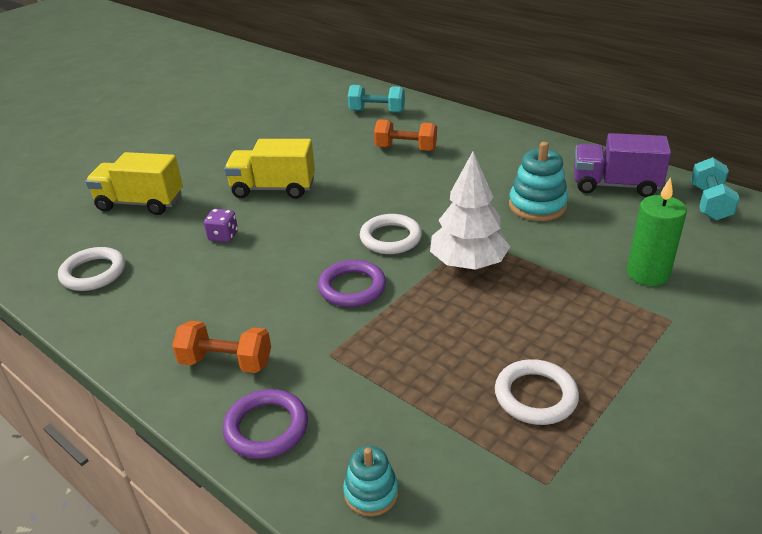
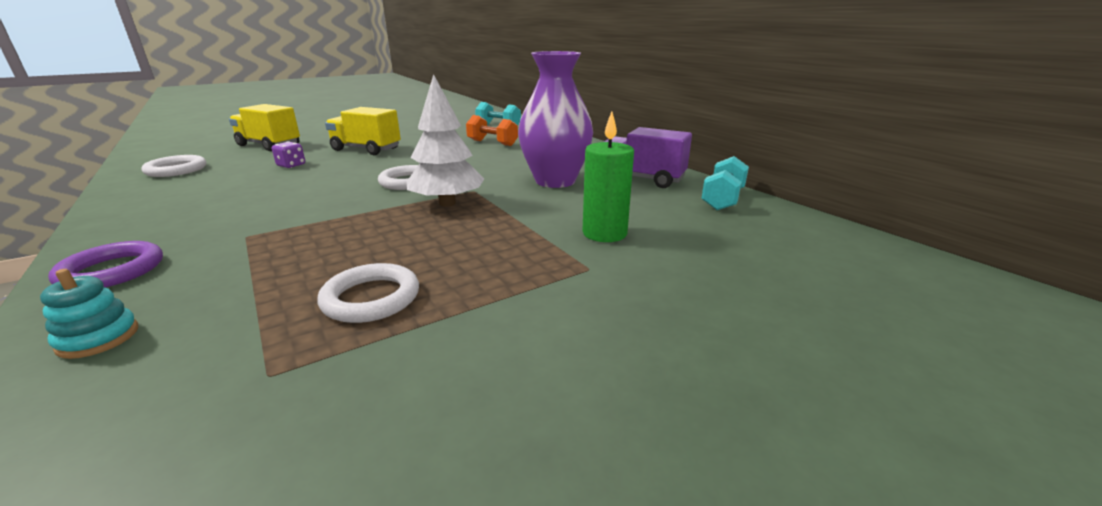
camera: 15 degrees right, 10 degrees down
(226, 362) = (164, 227): orange dumbbell -> none
(352, 287) = (333, 202): purple ring -> none
(537, 206) = (555, 181): turquoise stacking toy -> purple vase

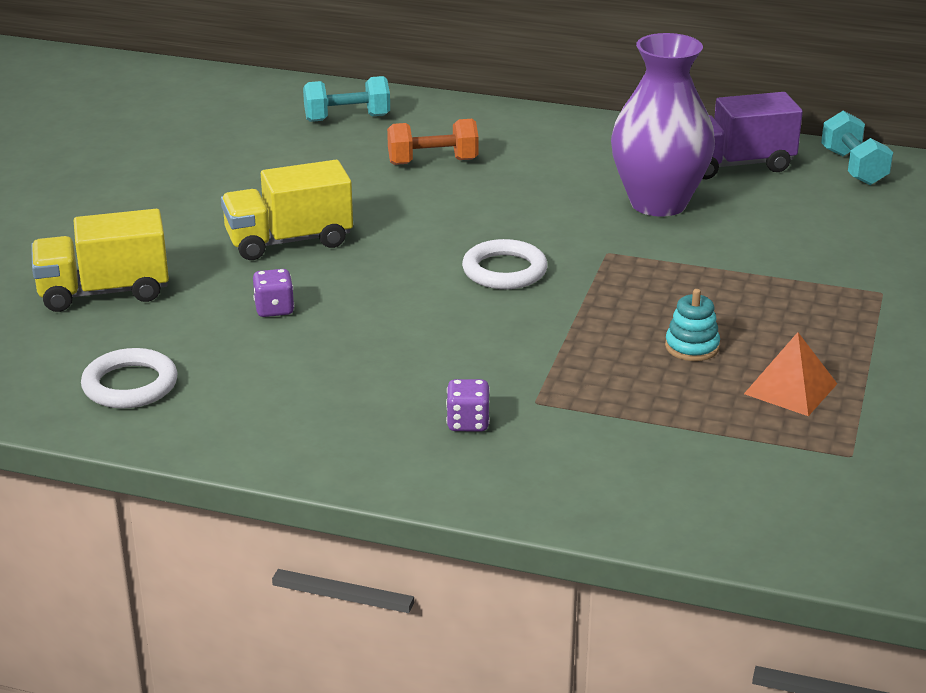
camera: 40 degrees left, 5 degrees up
(98, 338) = (687, 505): turquoise stacking toy -> turquoise stacking toy (692, 347)
(112, 271) = (525, 481): purple ring -> none
(195, 231) = (468, 423): none -> purple dice
(371, 298) = (790, 388): white ring -> orange pyramid
(447, 203) = (623, 280): white tree -> none
(604, 233) = (831, 253): green candle -> none

